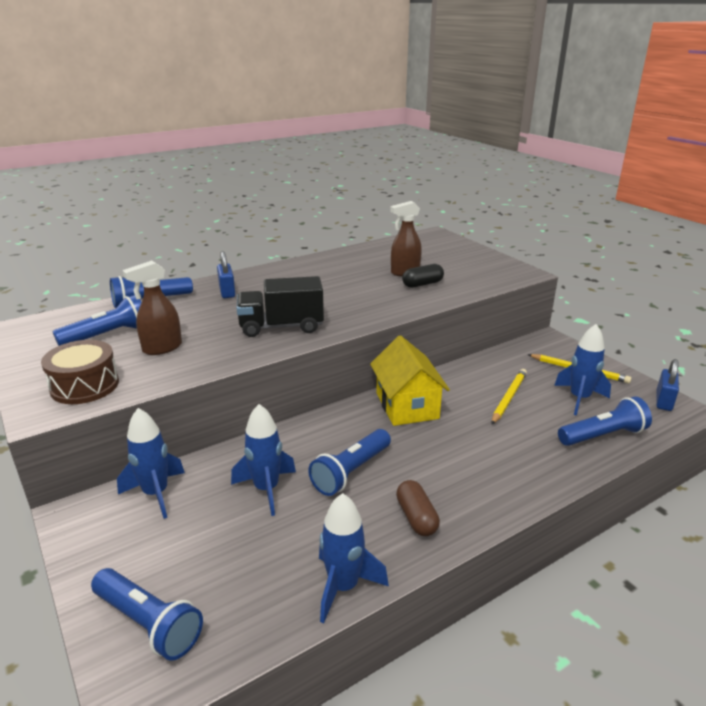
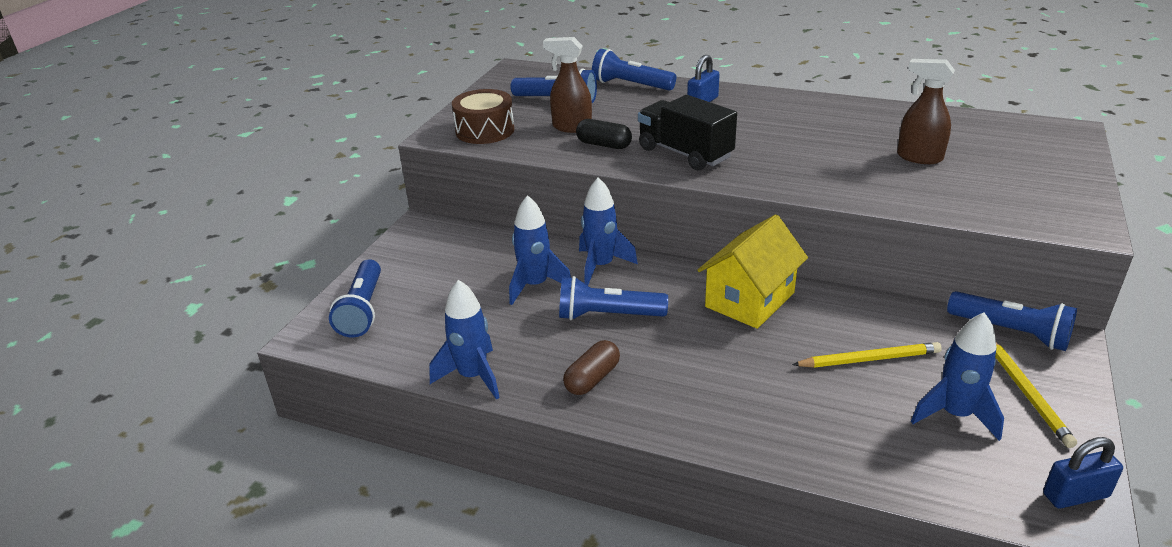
camera: 55 degrees right, 5 degrees up
(156, 494) = (474, 242): blue rocket -> blue rocket (601, 266)
(422, 284) = (910, 178): black capsule -> black capsule (604, 145)
(602, 435) = (900, 460): blue flashlight -> blue flashlight (1010, 332)

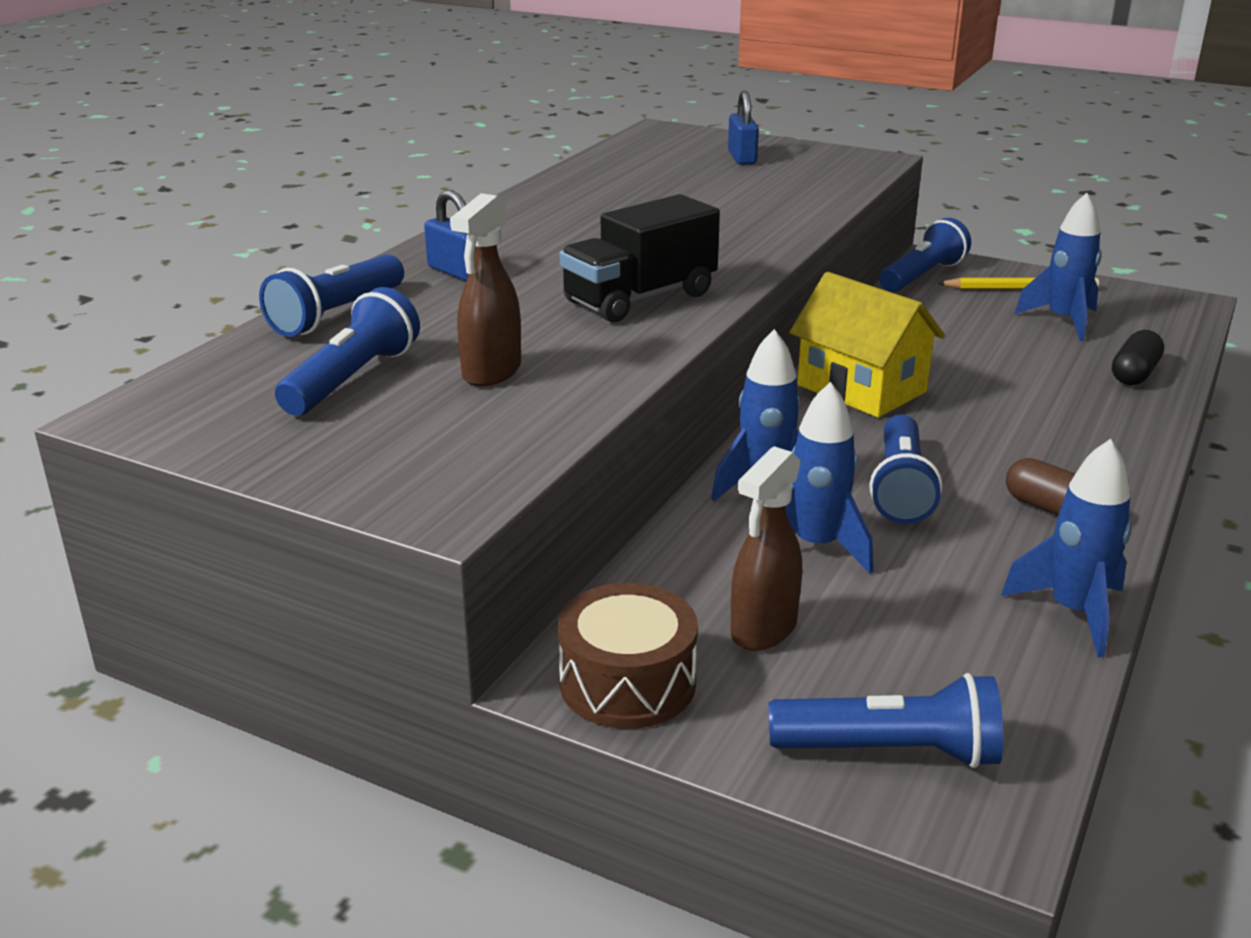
camera: 85 degrees left, 5 degrees down
(485, 130) = (453, 454): brown drum -> brown drum (627, 683)
(604, 145) = (580, 350): black capsule -> black capsule (1134, 374)
(868, 359) = (979, 343): yellow pencil -> none
(918, 157) = (704, 189): brown spray bottle -> brown spray bottle (763, 630)
(1075, 495) = (1157, 298): blue padlock -> blue padlock (742, 158)

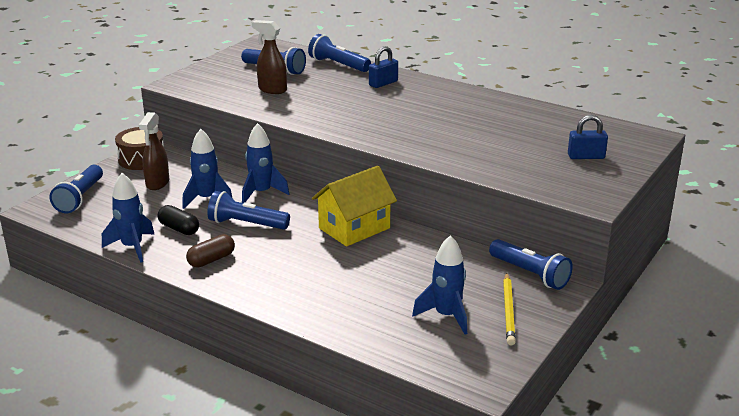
camera: 95 degrees right, 0 degrees up
(640, 298) = (341, 117): black truck -> none
(763, 630) = (157, 183): brown spray bottle -> brown spray bottle turned 120 degrees counterclockwise
(1134, 374) = (358, 324): black capsule -> black capsule (179, 229)

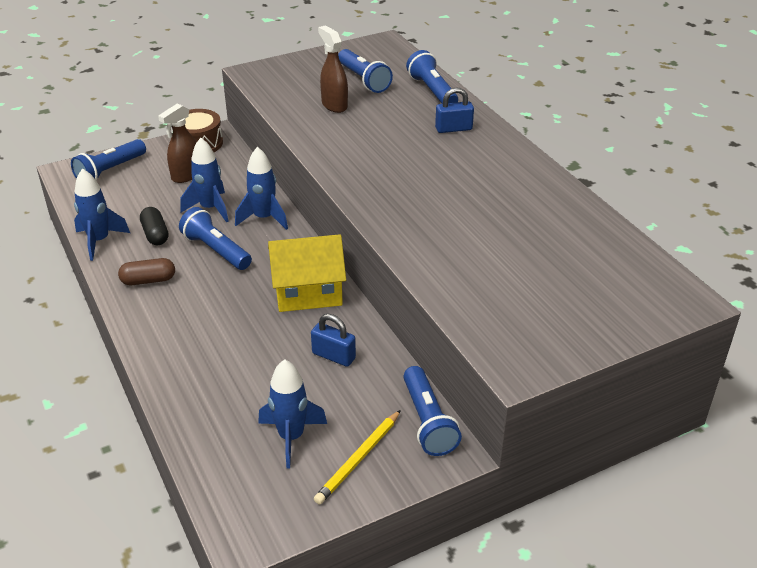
camera: 30 degrees right, 10 degrees up
(586, 156) = (575, 302): blue padlock -> blue padlock (333, 356)

